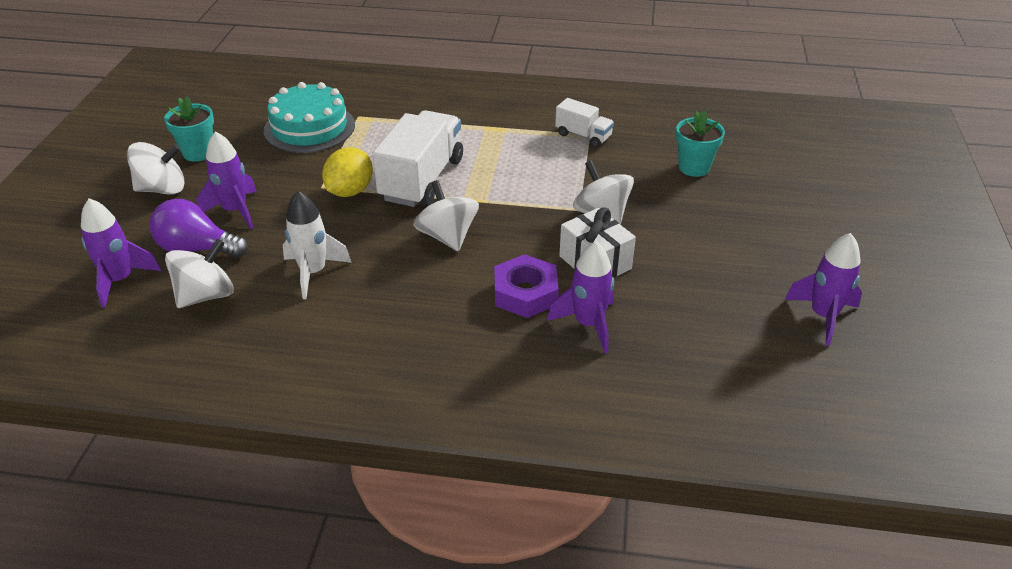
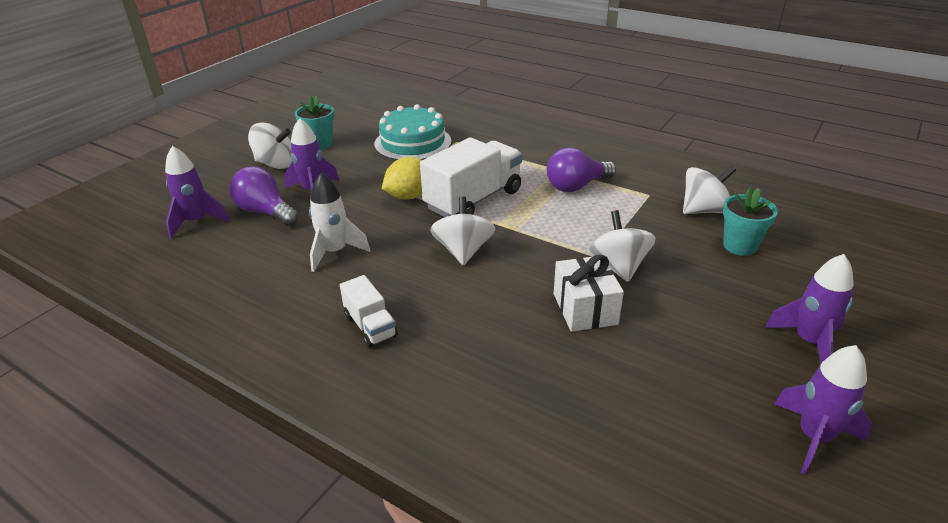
camera: 25 degrees right, 5 degrees down
(206, 295) = (244, 248): white spinning top -> white spinning top (704, 210)
(516, 141) = (576, 186): none -> purple light bulb
(525, 293) = (500, 319): purple nut -> none
(583, 136) = (642, 195): white truck -> white truck (370, 326)
(588, 324) = (542, 366): purple rocket -> purple rocket (809, 342)

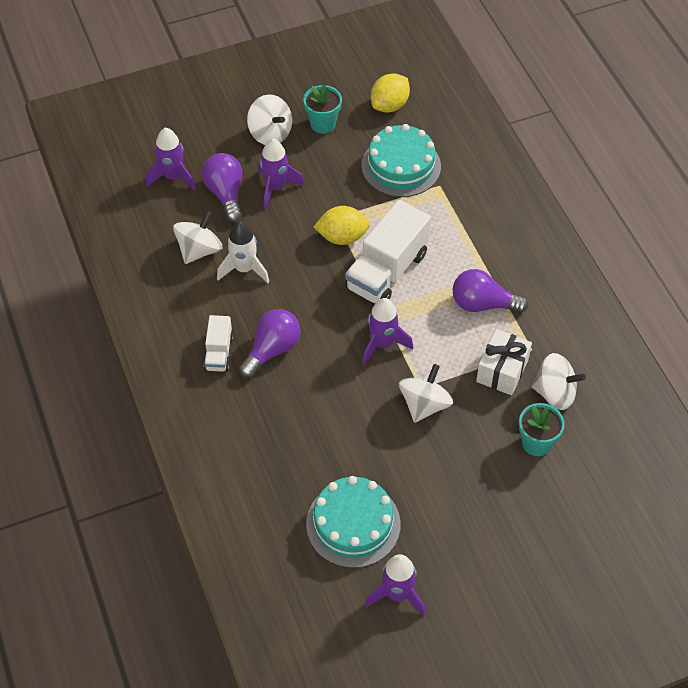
camera: 35 degrees right, 20 degrees up
(366, 118) = (389, 105): none -> yellow lemon
(427, 296) = (272, 350): none -> purple light bulb
(463, 251) = (331, 322): white spinning top -> white spinning top (199, 250)
(473, 200) = (387, 271): white truck -> white truck turned 135 degrees clockwise
(585, 309) = (363, 425): white gift -> white gift (502, 371)
(683, 398) = (353, 524): none -> turquoise cake
(809, 342) = (478, 543): purple rocket -> purple rocket (382, 344)

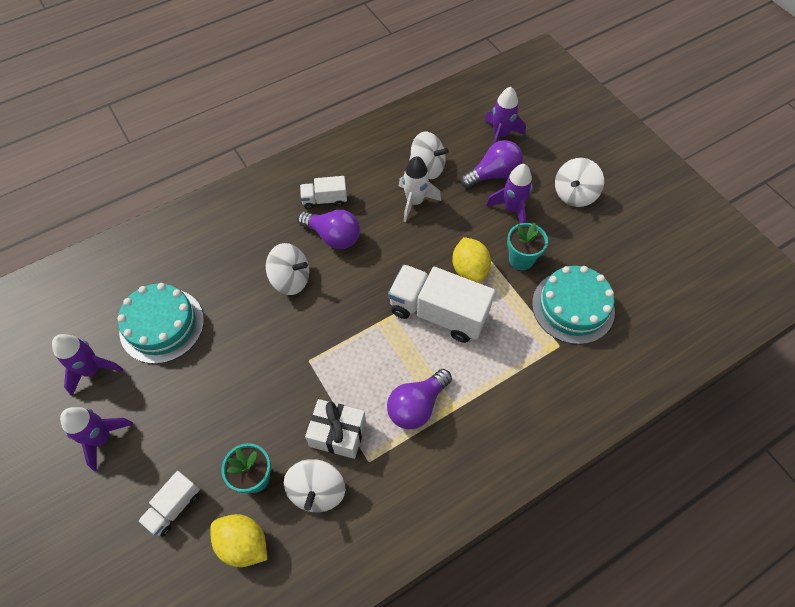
camera: 80 degrees right, 5 degrees up
(323, 124) = (602, 233): turquoise flower pot -> turquoise flower pot (521, 259)
(382, 344) = (353, 321): purple rocket -> purple rocket (102, 438)
(389, 105) = (649, 285): yellow lemon -> yellow lemon (243, 543)
(424, 405) = (289, 366): white spinning top -> white spinning top (290, 279)
(483, 304) = (417, 406): purple light bulb -> purple light bulb turned 135 degrees counterclockwise
(558, 513) = (174, 507): none -> white truck

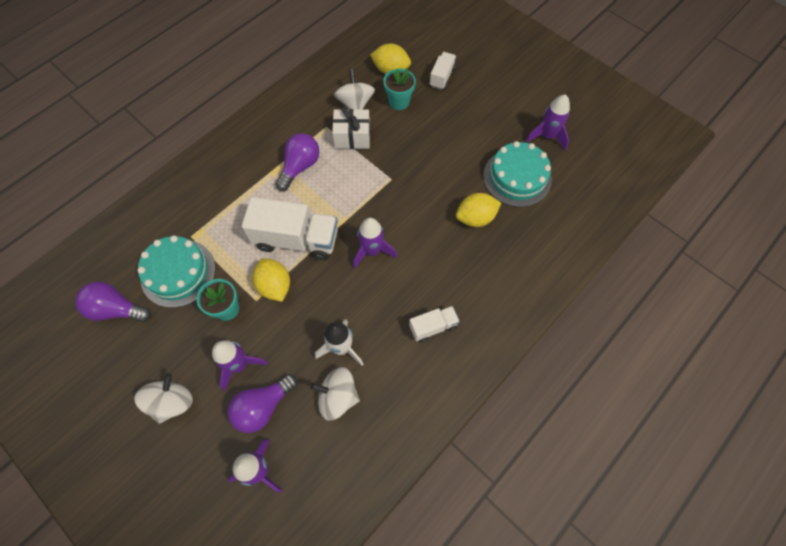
camera: 165 degrees right, 5 degrees up
(102, 438) = (511, 100): purple rocket -> purple rocket (372, 251)
(234, 290) = (475, 218): none -> yellow lemon
(290, 279) = (432, 238): white spinning top -> none
(333, 236) = (410, 288): purple light bulb -> purple light bulb (116, 309)

